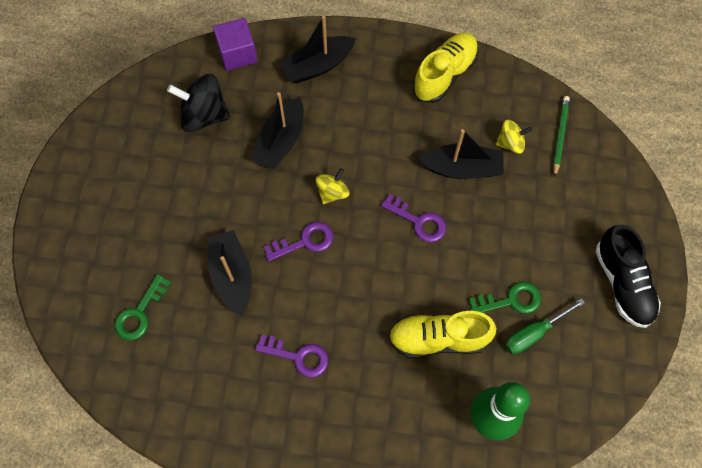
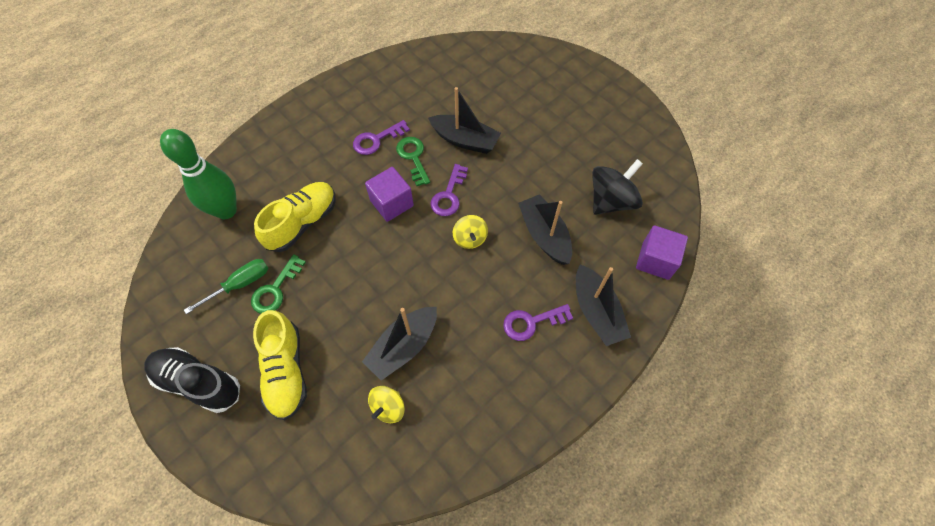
camera: 130 degrees right, 5 degrees down
(140, 313) = (486, 82): green key -> green key (413, 157)
(317, 66) = (596, 312): black boat -> black boat turned 150 degrees clockwise
(353, 281) = (391, 203): none -> purple cube
(418, 221) = (393, 278): purple key -> purple key (531, 322)
(444, 74) = (503, 411): yellow shoe -> yellow shoe (286, 371)
(534, 333) = (240, 284): green screwdriver -> green screwdriver turned 45 degrees clockwise
(560, 136) = (354, 460): green pencil -> none

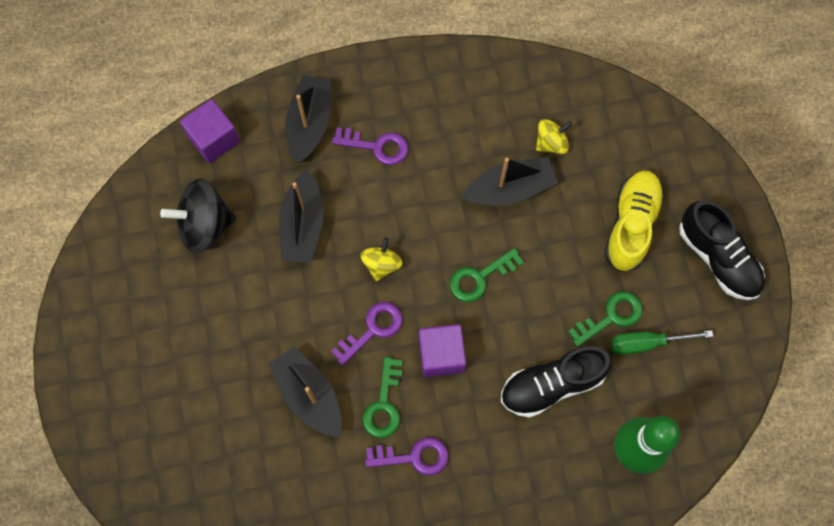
camera: 150 degrees left, 10 degrees up
(302, 223) = (552, 384): yellow shoe -> black shoe
(391, 266) = (480, 278): none -> green key

